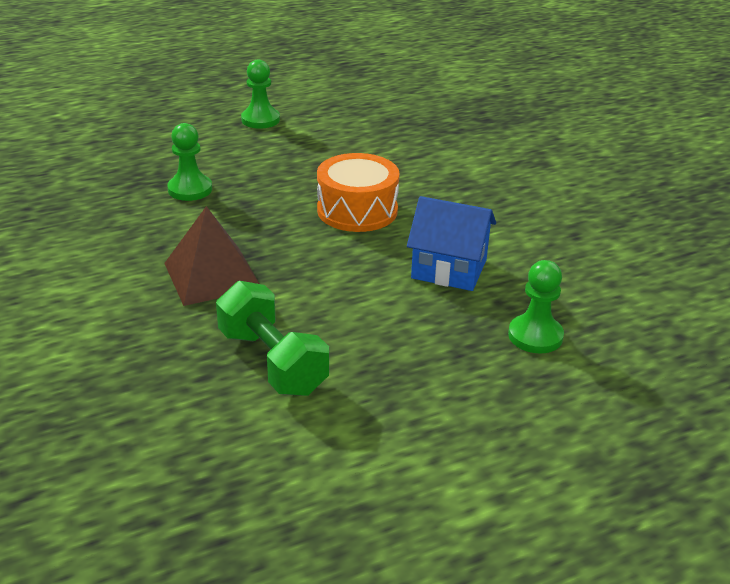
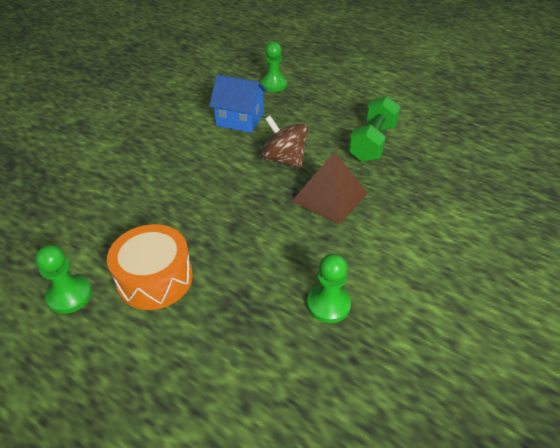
camera: 120 degrees left, 10 degrees up
(190, 189) = (237, 268): green pawn -> green pawn (328, 304)
(319, 271) = (284, 159): none -> brown spinning top
(357, 210) = (202, 172): orange drum -> orange drum (155, 278)
(449, 269) = (240, 120): blue house -> blue house turned 60 degrees counterclockwise

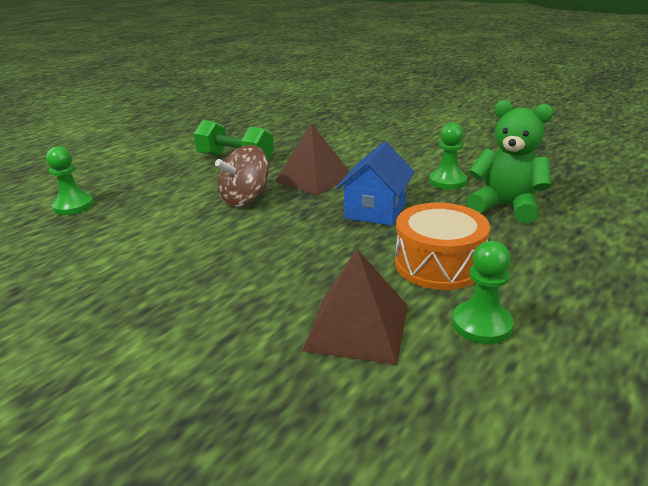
camera: 85 degrees left, 15 degrees down
(90, 229) = (357, 327): none -> brown pyramid
(240, 120) = (145, 226): blue house -> blue house (375, 210)
(260, 351) = (506, 207): none -> green teddy bear

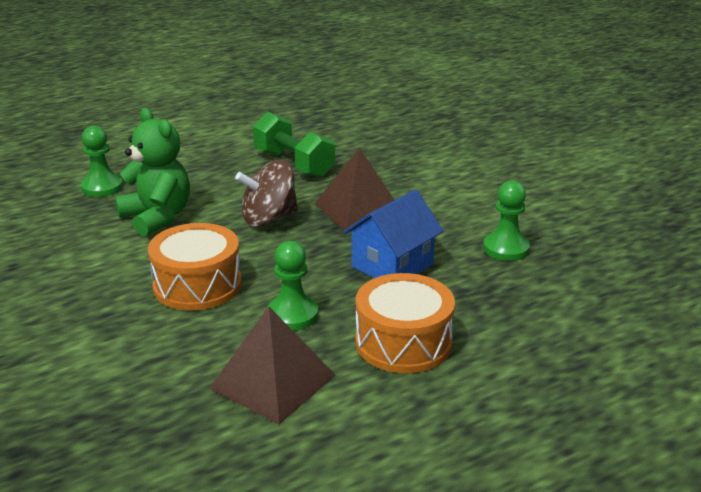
camera: 20 degrees right, 0 degrees up
(221, 263) = (197, 285): none -> orange drum
(481, 324) = (388, 412): green pawn -> green pawn (292, 315)
(506, 207) = (542, 297): green teddy bear -> green teddy bear (157, 217)

